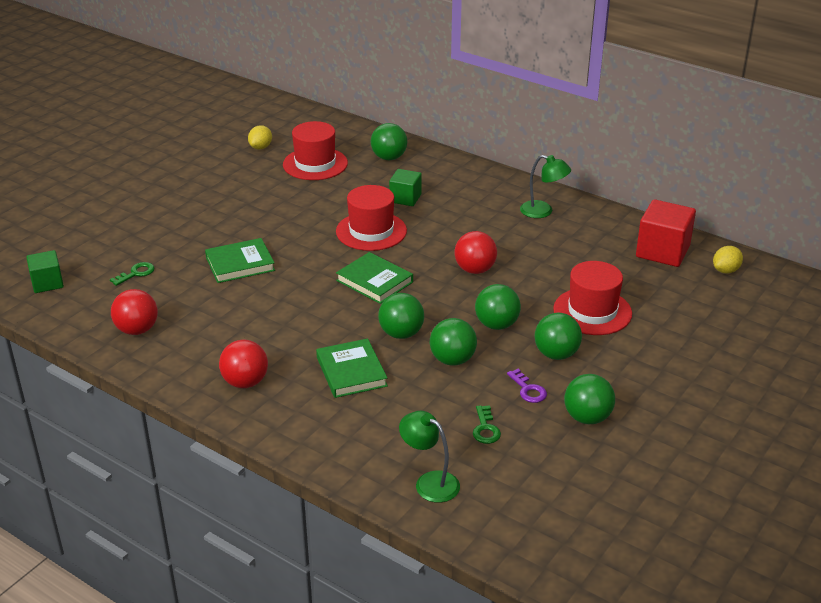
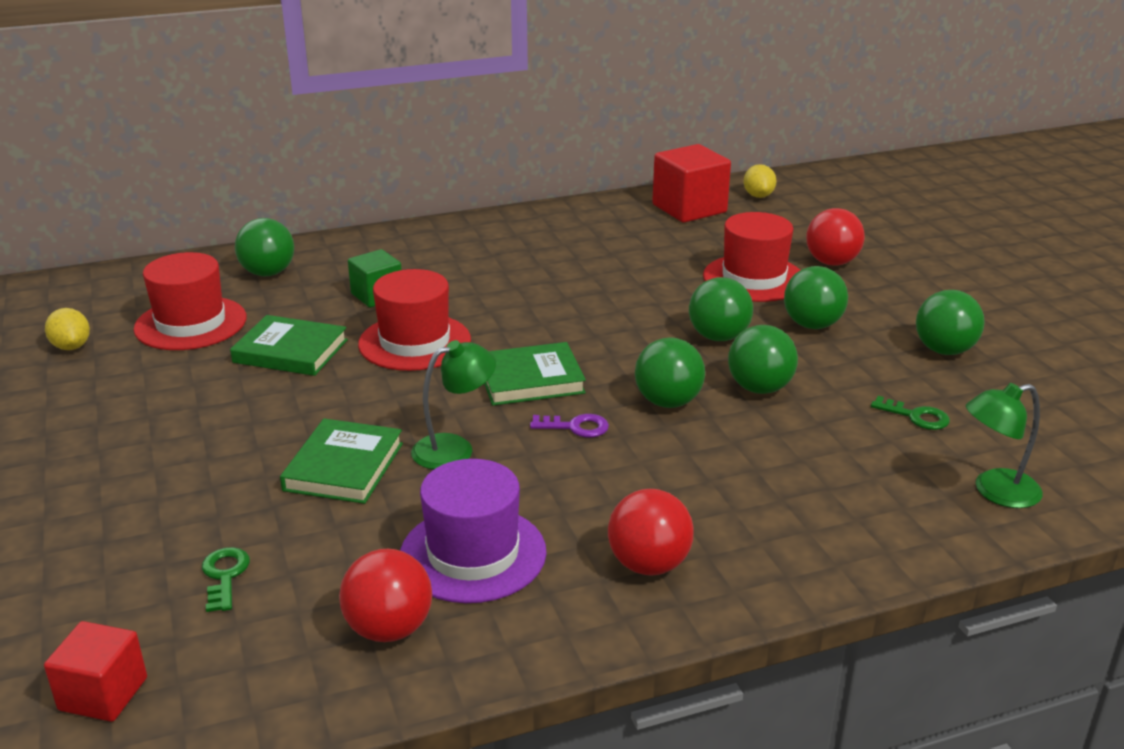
camera: 55 degrees left, 5 degrees down
(47, 283) = (103, 694): green cube -> red cube
(207, 329) = (473, 554): none -> purple hat
(351, 372) = (712, 466): green book -> green book (290, 351)
(475, 270) = (592, 310): red ball -> red ball (831, 262)
(528, 389) = (863, 364): purple key -> purple key (575, 427)
(543, 211) = (531, 234): green lamp -> green lamp (454, 448)

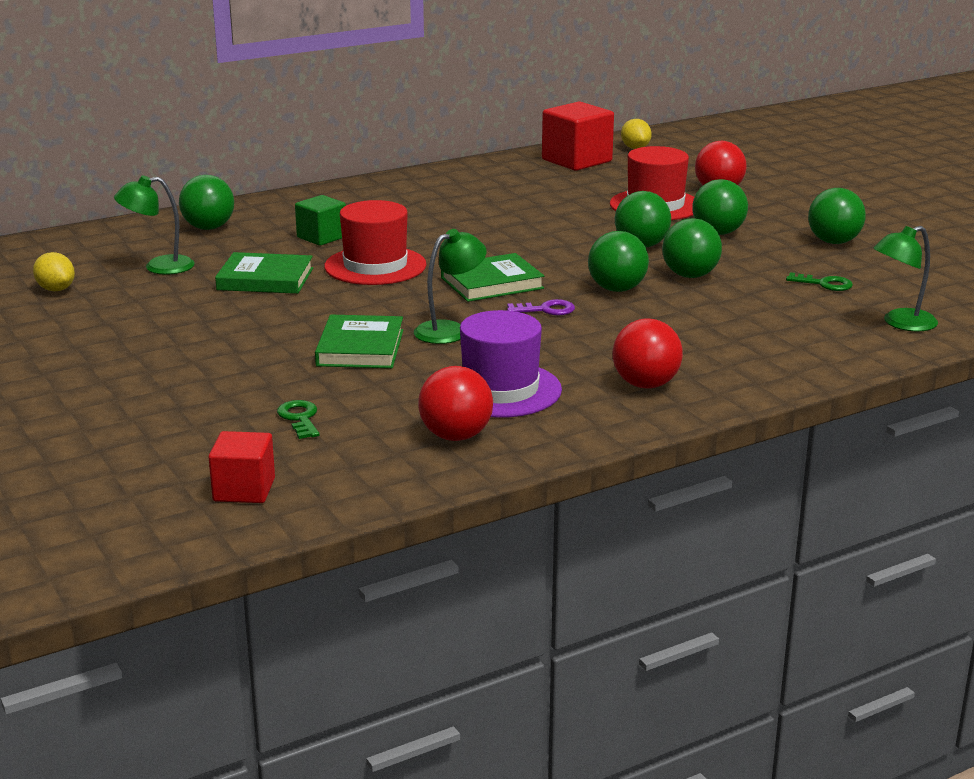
camera: 10 degrees left, 5 degrees down
(191, 323) = (159, 267): red hat -> green lamp

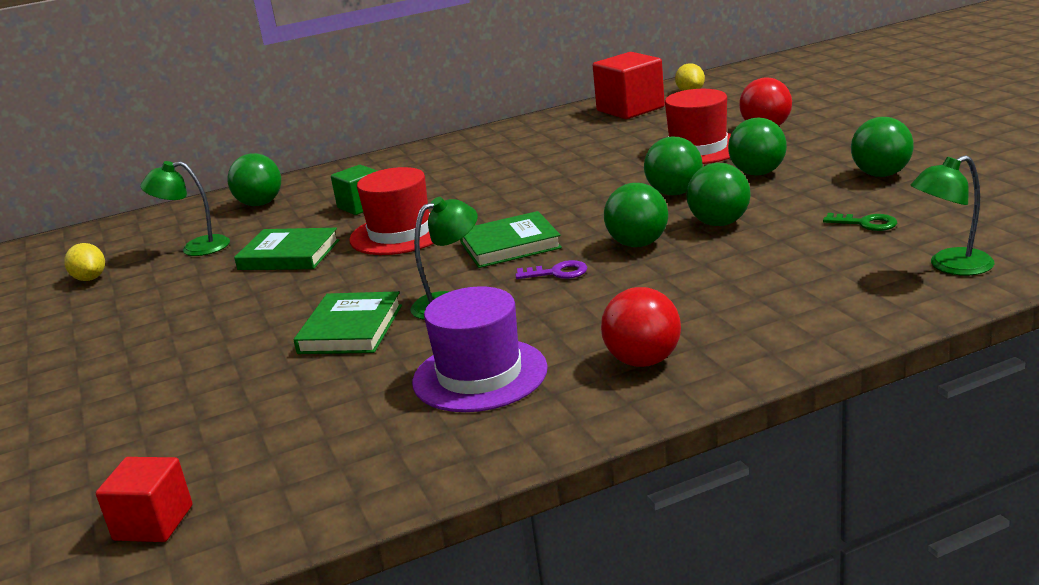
camera: 10 degrees right, 0 degrees up
(300, 418) = (253, 422): green key -> none
(456, 436) = (412, 440): red ball -> none

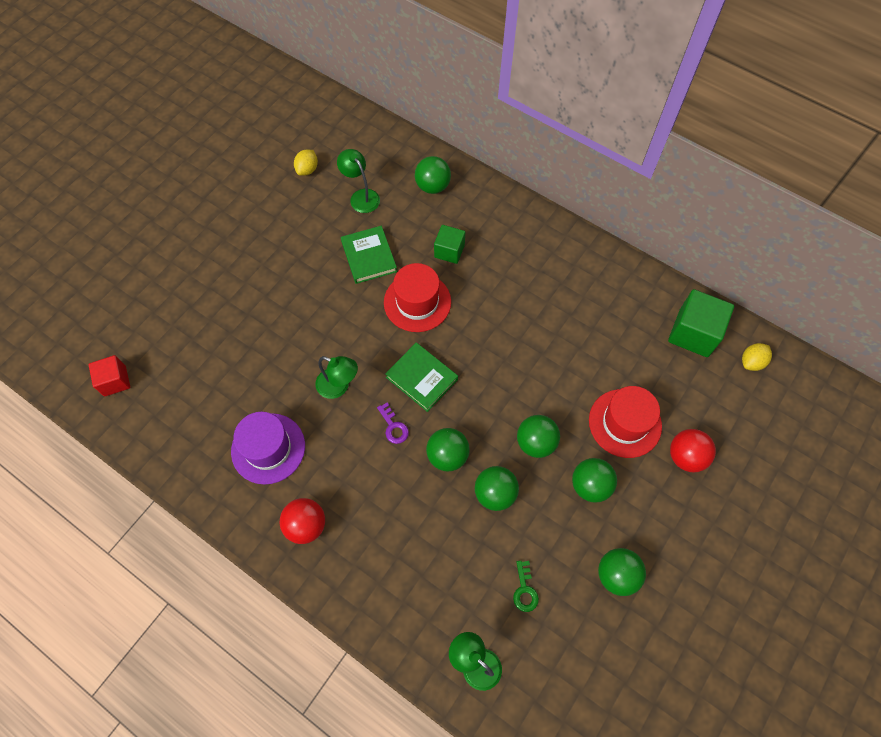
camera: 55 degrees right, 40 degrees up
(351, 329) = (294, 352): green book -> none
(630, 109) = (693, 333): red cube -> green cube

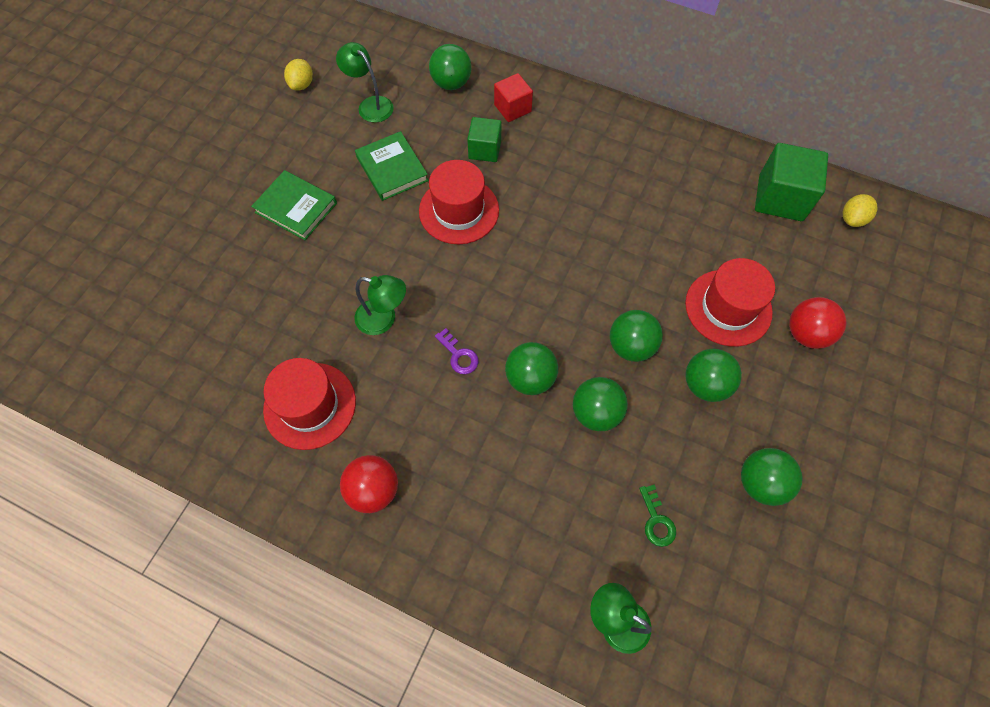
camera: 10 degrees left, 0 degrees up
(115, 381) = (103, 356): red cube -> red cube (512, 108)
(268, 448) = (310, 405): purple hat -> red hat
(421, 378) = (481, 294): green book -> green book (296, 208)

